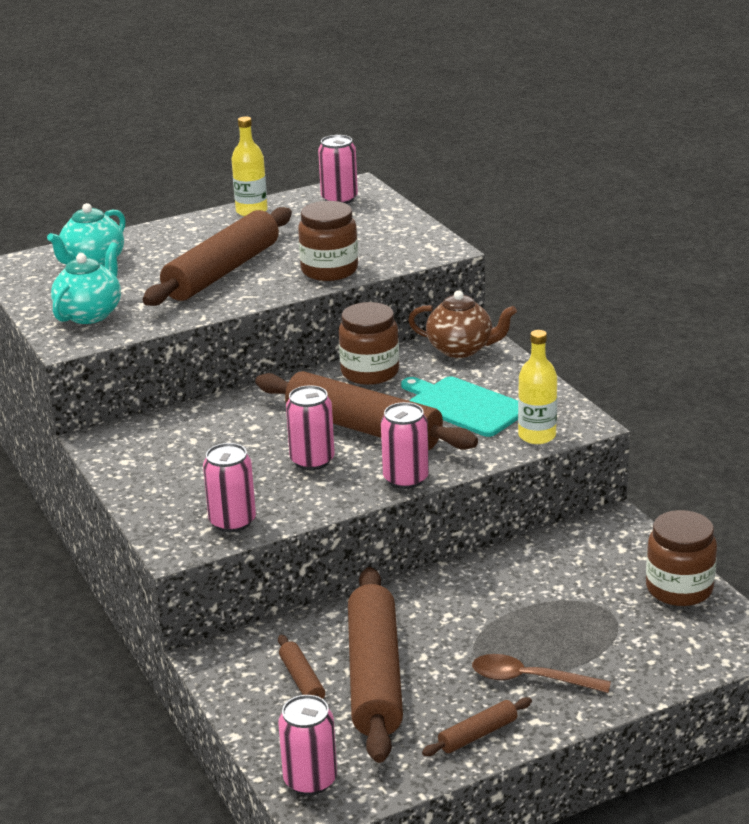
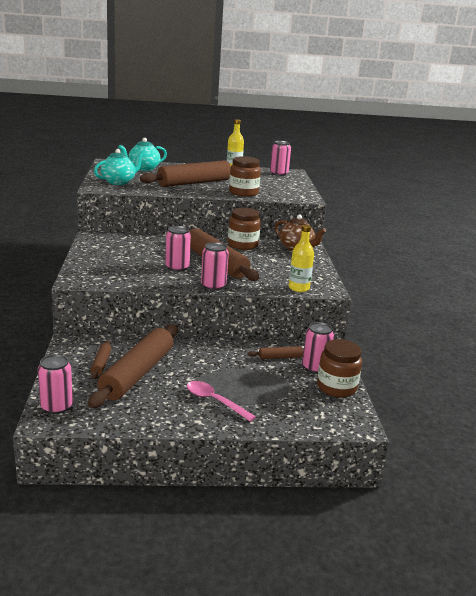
camera: 20 degrees right, 5 degrees down
(232, 521) = (112, 278): pink can -> pink can (315, 367)
(464, 406) = (274, 268): turquoise cutting board -> none
(477, 734) = (161, 416): brown rolling pin -> brown rolling pin (280, 357)
(530, 679) = (214, 401): brown spoon -> pink spoon

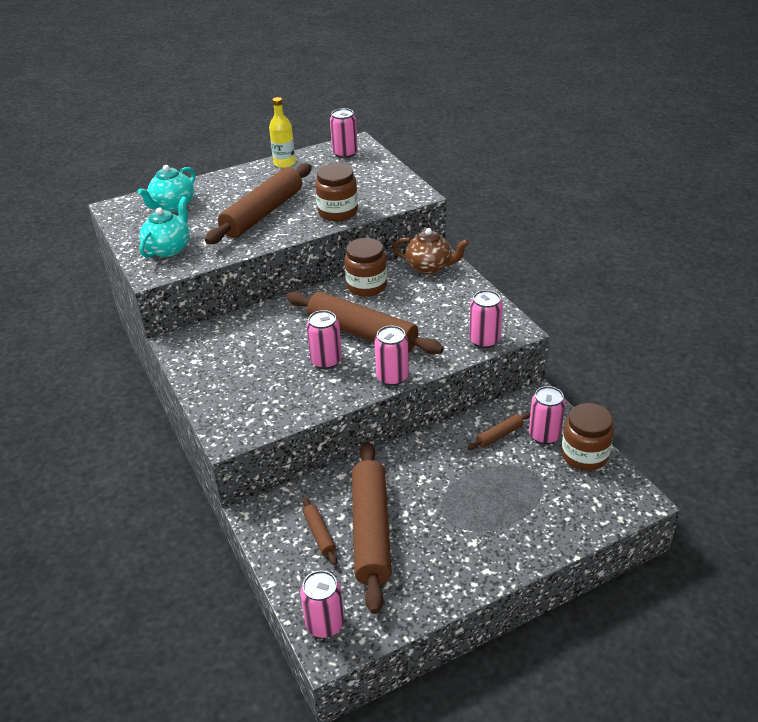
camera: 20 degrees left, 15 degrees up
(214, 401) = (481, 534): pink spoon -> none
(299, 288) = (484, 340): yellow bottle -> pink can

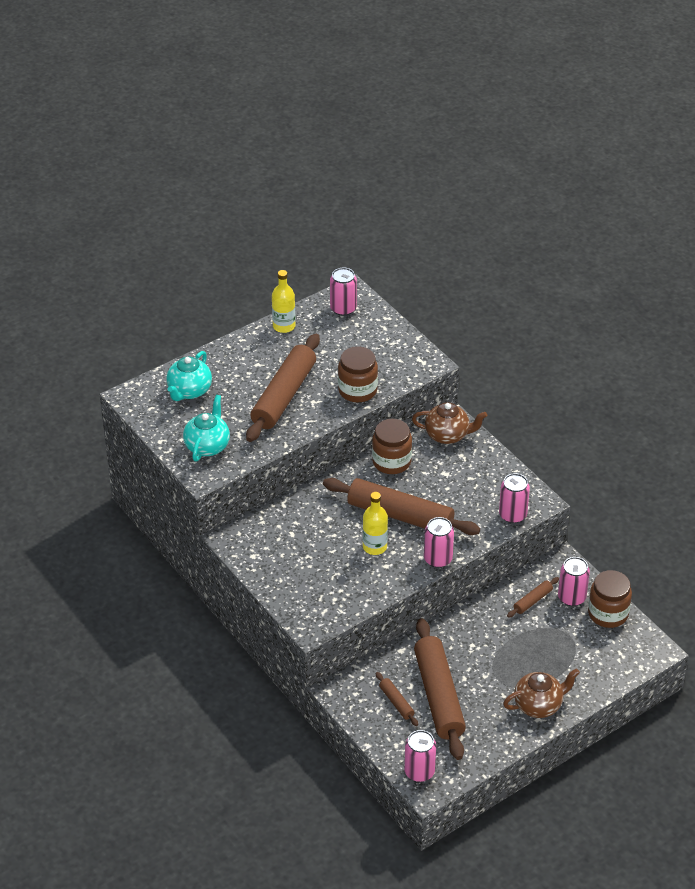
camera: 10 degrees left, 5 degrees up
(326, 361) = (374, 547): pink can -> yellow bottle
(489, 553) = (539, 705): none -> brown teapot

